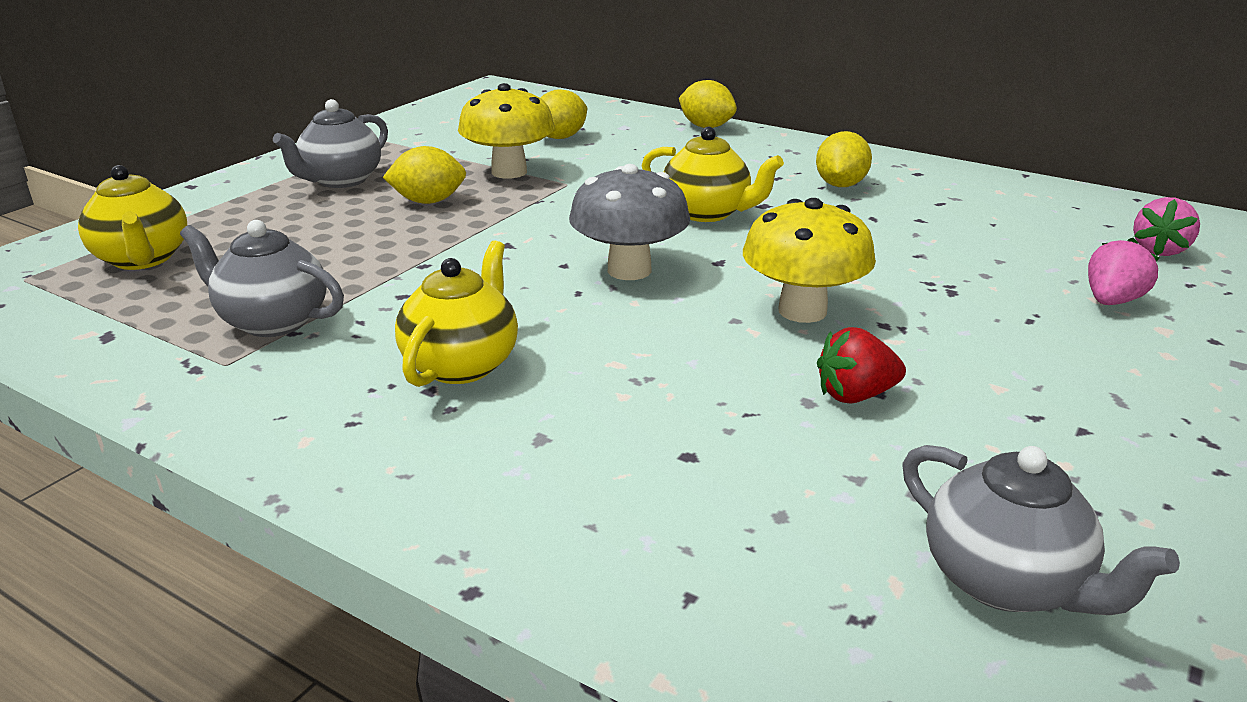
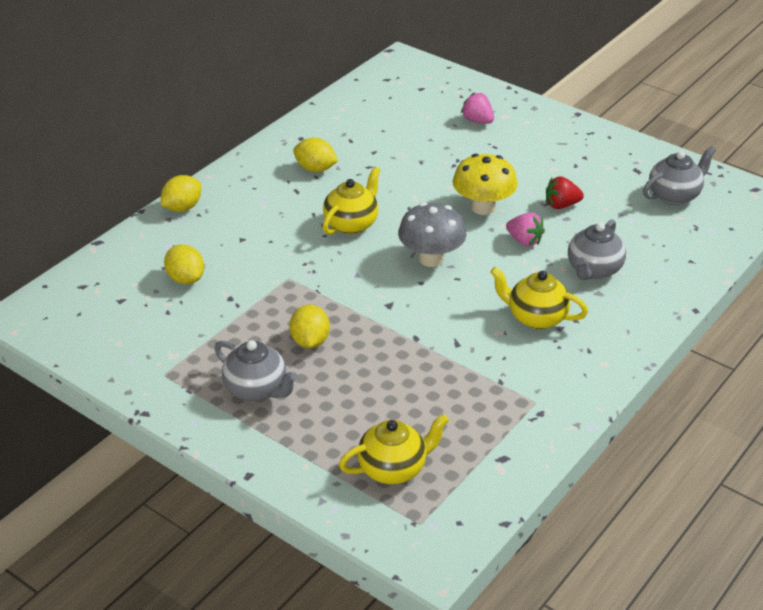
camera: 85 degrees left, 10 degrees up
(273, 321) = (487, 391): grey teapot -> grey teapot (594, 270)
(509, 172) = (258, 304): yellow mushroom -> none
(855, 395) = (561, 205): red strawberry -> red strawberry turned 90 degrees clockwise
(1159, 250) = (423, 92): pink strawberry -> pink strawberry (524, 241)

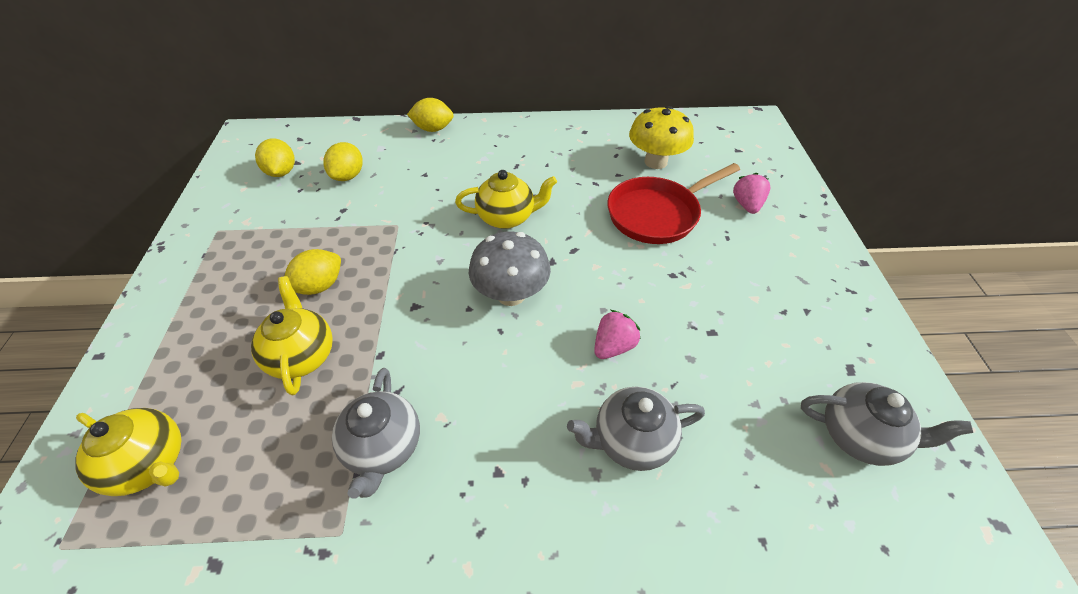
camera: 50 degrees right, 10 degrees up
(256, 389) = (228, 292): grey teapot -> grey teapot (383, 447)
(315, 169) = (555, 159): yellow lemon -> yellow lemon (281, 172)
(437, 160) = (657, 214): none -> red pan
(483, 207) = (628, 284): yellow mushroom -> yellow mushroom (655, 162)
(524, 241) = (613, 346): pink strawberry -> pink strawberry turned 135 degrees counterclockwise
(536, 317) = (495, 437): yellow teapot -> yellow teapot (302, 356)
(561, 205) = (706, 340): red strawberry -> none

